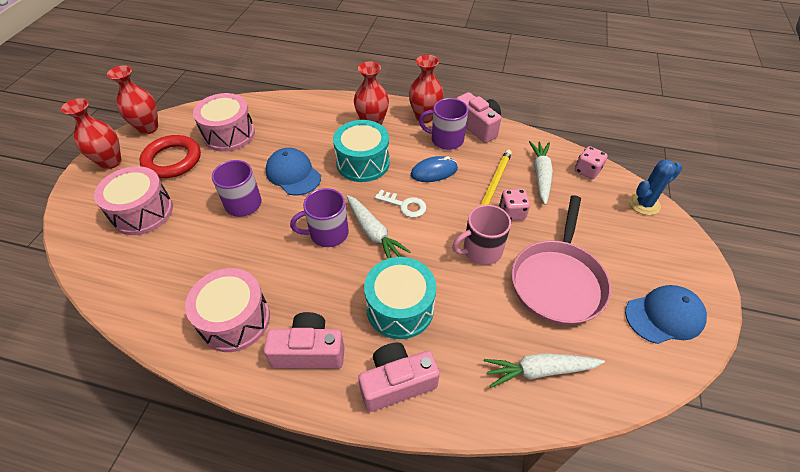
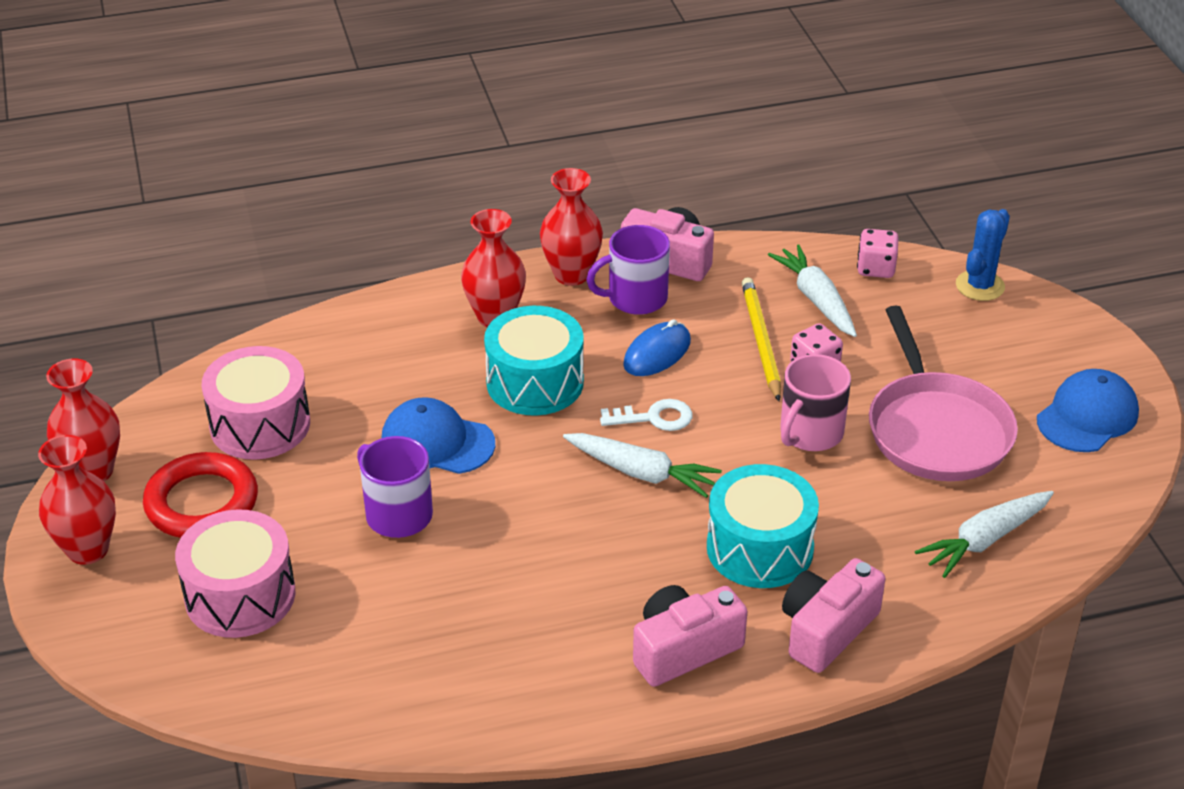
camera: 30 degrees left, 10 degrees down
(235, 320) = (545, 662): pink drum -> none
(327, 233) = (573, 501): purple mug -> none

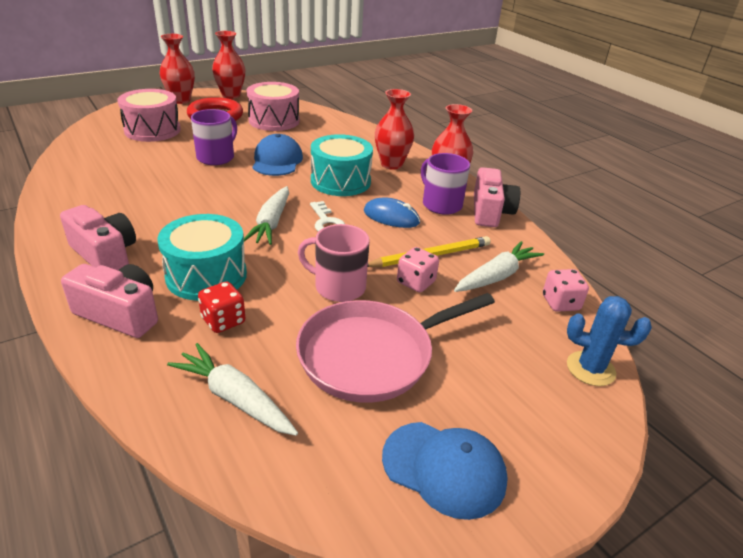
camera: 70 degrees right, 5 degrees down
(857, 539) = (223, 321): none -> red dice

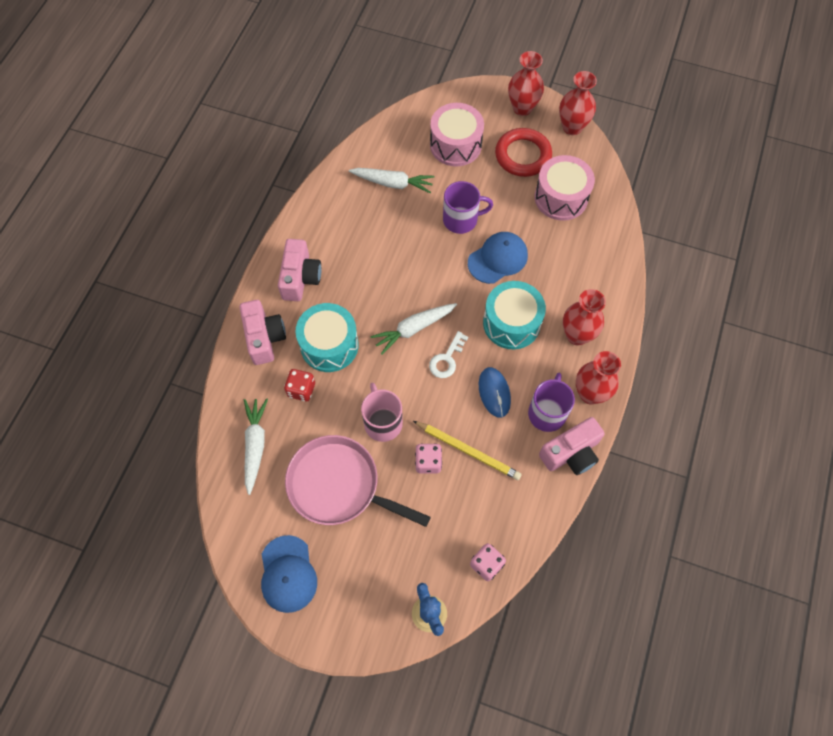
camera: 55 degrees right, 30 degrees up
(496, 276) = (482, 507): white carrot -> white carrot (393, 183)

